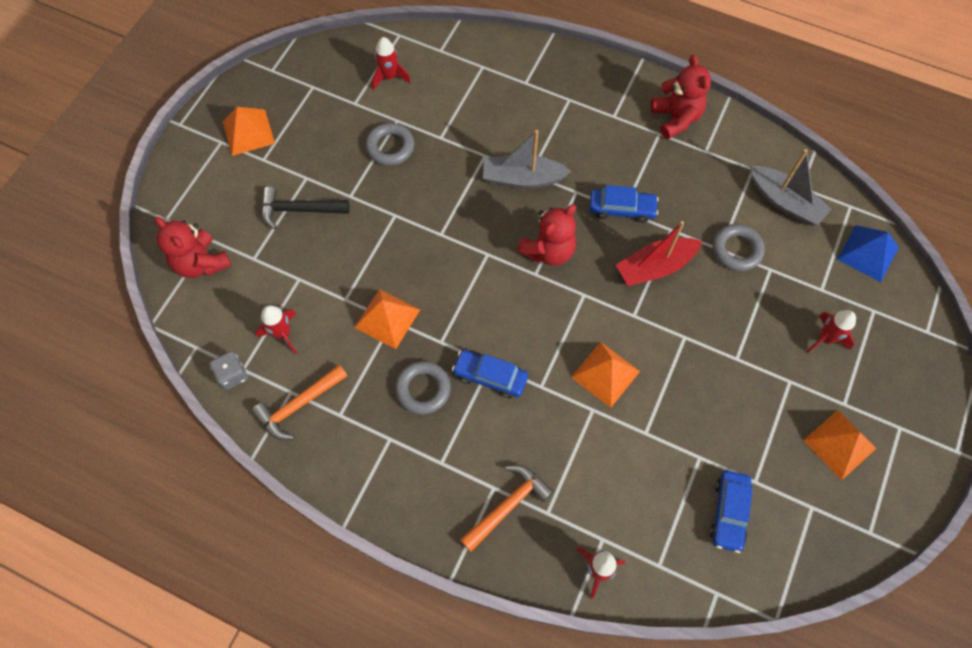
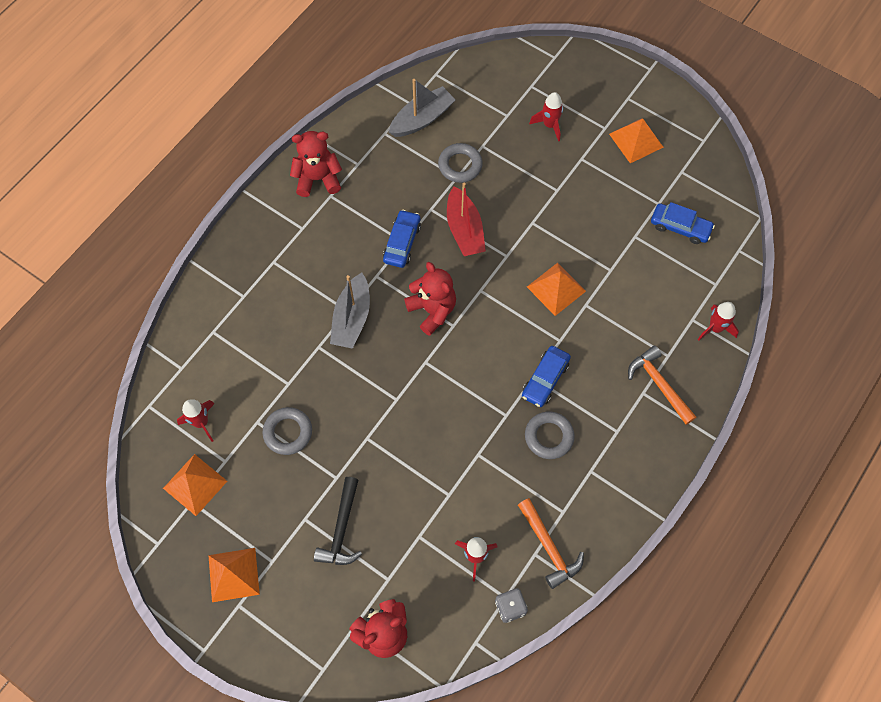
camera: 80 degrees left, 0 degrees up
(387, 318) = (475, 458): orange pyramid -> orange pyramid (195, 484)
(867, 253) = (480, 75): blue pyramid -> none

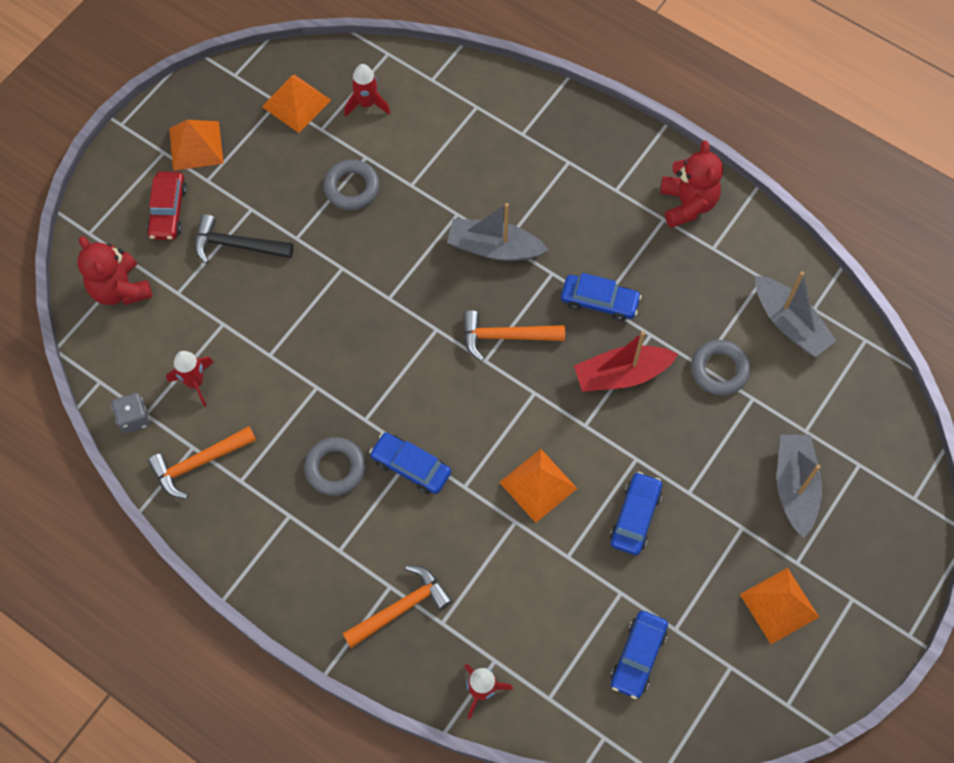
camera: 90 degrees right, 0 degrees up
(303, 595) = (168, 211): none -> red car
(432, 310) = (505, 337): red teddy bear -> orange hammer
(549, 125) = (794, 487): red rocket -> grey boat
(577, 225) = (635, 517): none -> blue car

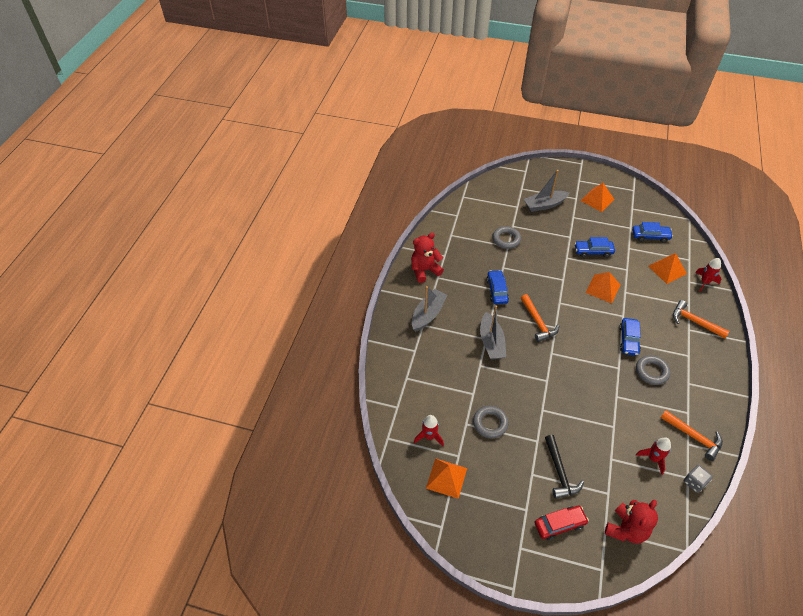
camera: 110 degrees left, 15 degrees down
(196, 145) = (505, 528): orange pyramid -> orange pyramid (667, 269)
(621, 375) = (530, 272): red boat -> none
(789, 323) = (469, 221): grey boat -> grey boat (428, 314)

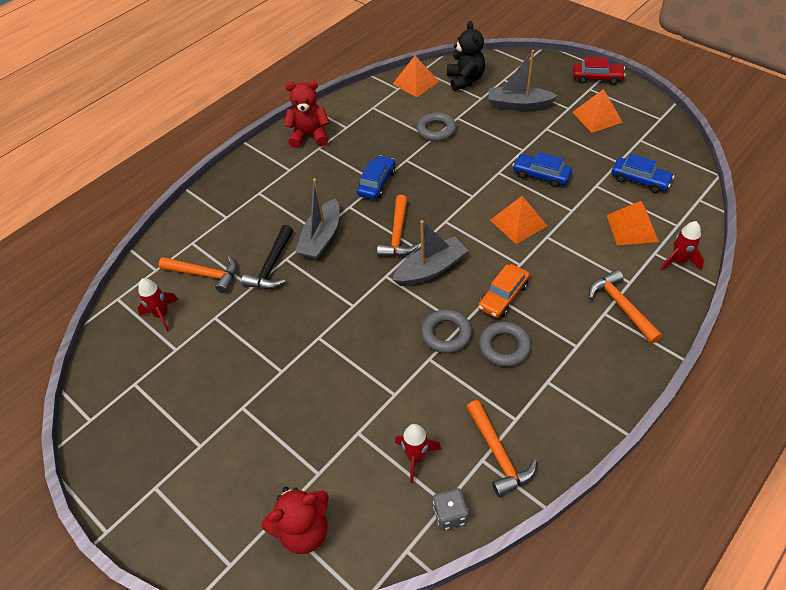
camera: 30 degrees right, 0 degrees up
(428, 314) = (273, 183): grey boat -> grey boat (430, 269)
(435, 397) = (205, 274): none -> orange hammer
(446, 478) = (141, 368): orange pyramid -> orange pyramid (415, 82)
(490, 423) = (242, 328): grey ring -> grey ring (446, 334)
(497, 196) = (465, 80): none -> black teddy bear
(559, 524) = (225, 482): red car -> red car (597, 78)
(560, 472) = (278, 420): black hammer -> black hammer (272, 266)
(628, 340) = (503, 296): blue car -> orange car

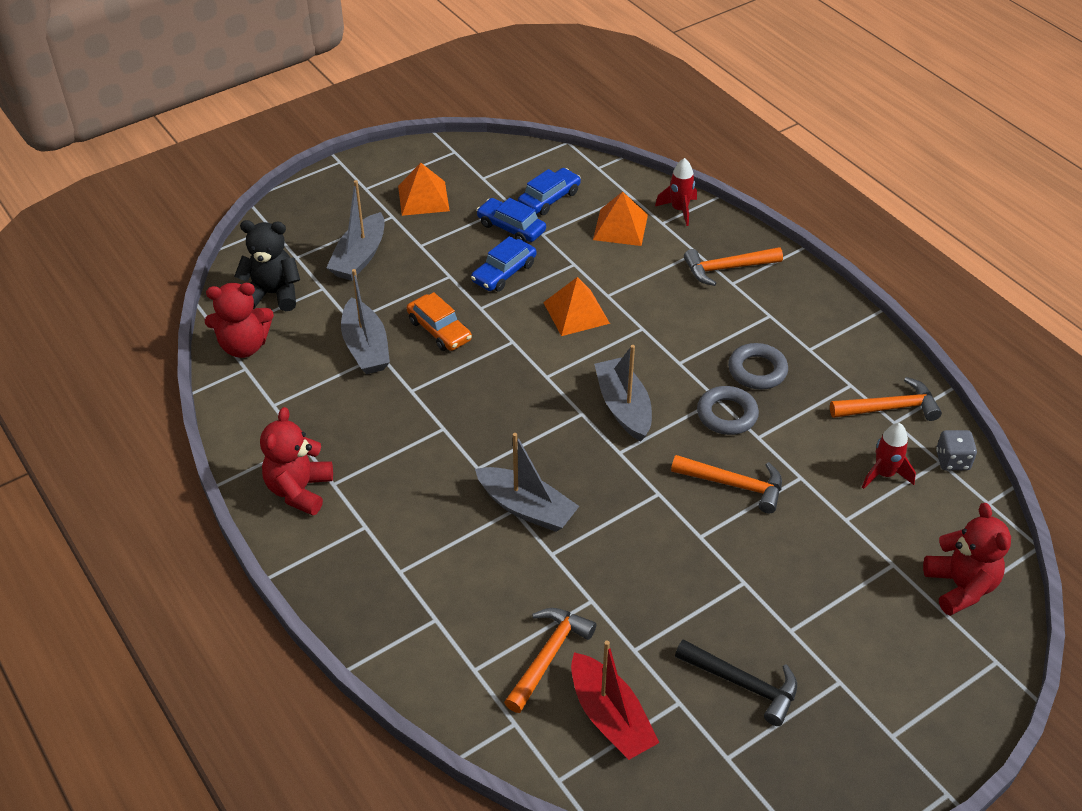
camera: 80 degrees left, 5 degrees down
(162, 315) = (610, 717): red rocket -> red boat
(272, 266) = (560, 571): black hammer -> black hammer (743, 684)
(377, 183) = (444, 430): blue car -> blue car (511, 227)
(398, 235) = (552, 427): orange hammer -> orange hammer (734, 485)
(415, 82) = (244, 346): orange pyramid -> red teddy bear
(436, 130) = (366, 347): grey ring -> grey boat
(503, 296) = (686, 354): orange car -> orange car (439, 330)
(597, 78) = (348, 176): red car -> none

